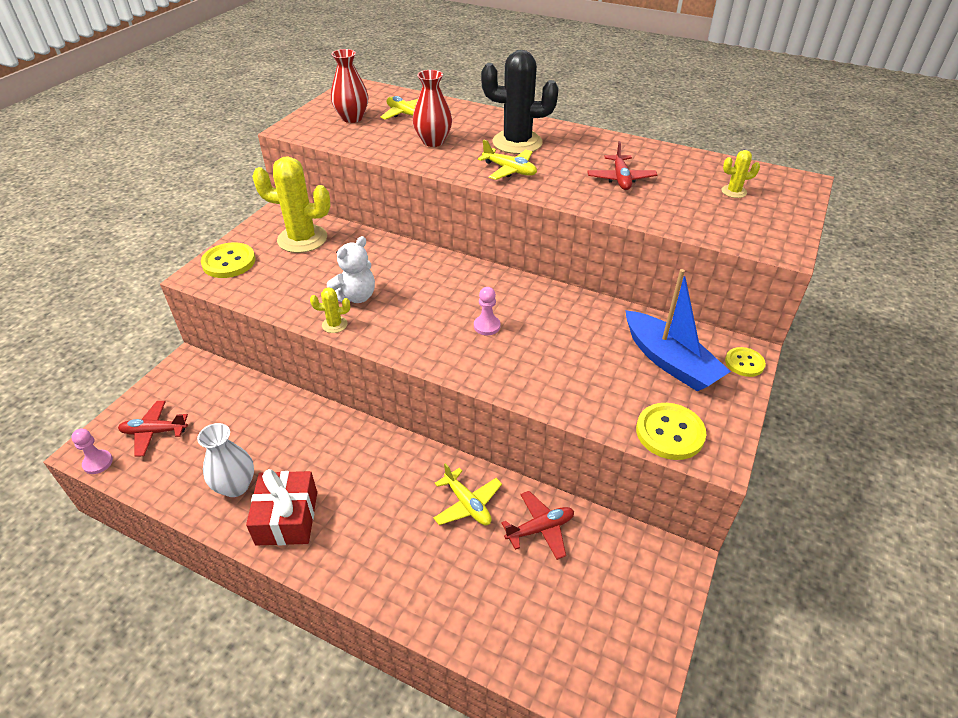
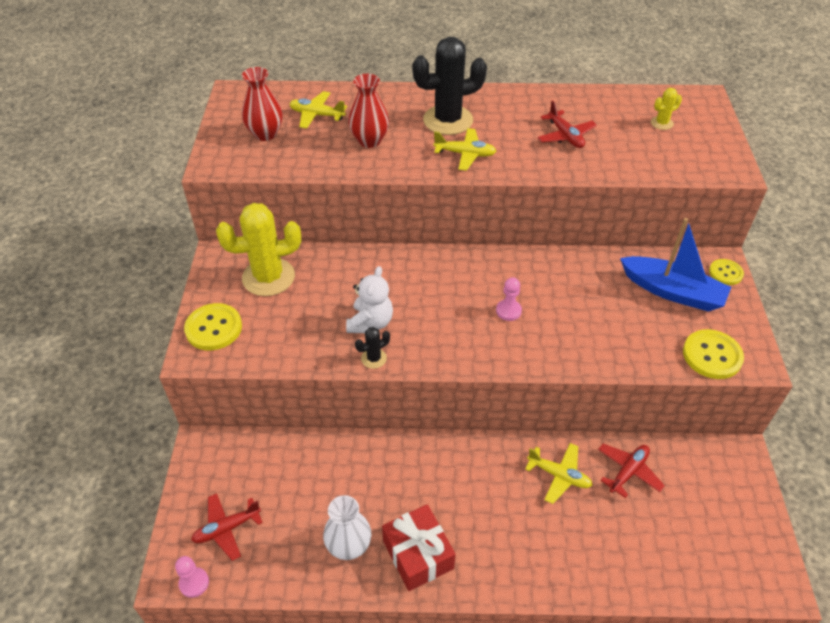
camera: 25 degrees left, 5 degrees up
(334, 325) = (374, 358): yellow cactus -> black cactus

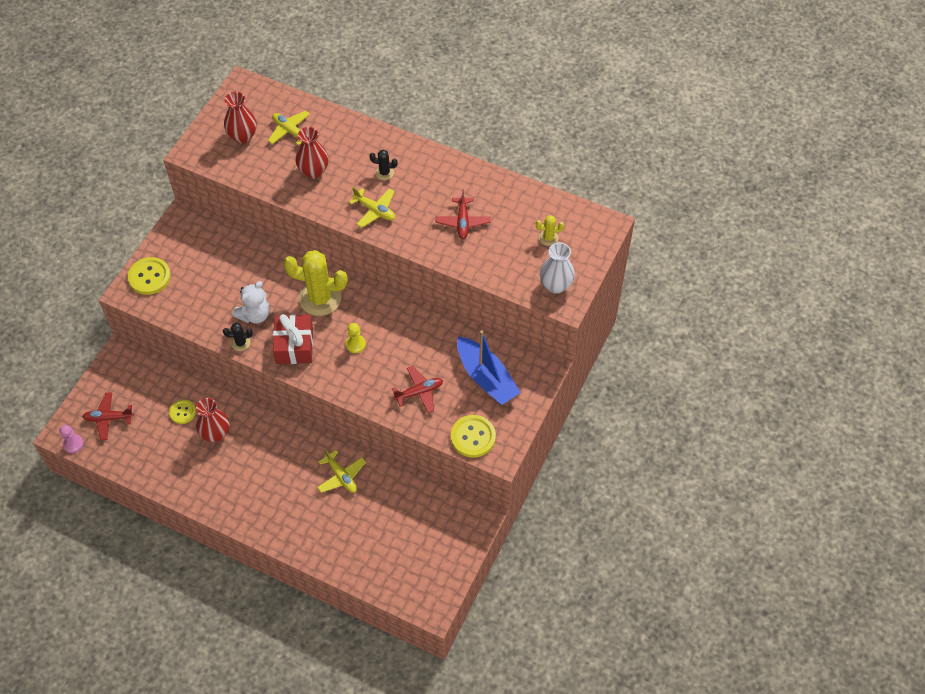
camera: 25 degrees right, 10 degrees up
(268, 277) = (206, 250): yellow cactus -> yellow cactus (320, 298)
(349, 546) = (176, 462): white vase -> white vase (555, 285)
(377, 489) = (215, 433): none -> red vase
(418, 554) = (216, 486): red gift -> red gift (294, 345)
(448, 120) = (384, 173): black cactus -> black cactus, size x0.45
(508, 311) = (355, 344): pink pawn -> yellow pawn
(628, 472) = (390, 494): red plane -> red plane (419, 392)
(725, 273) = (540, 379): yellow button -> yellow button (182, 412)

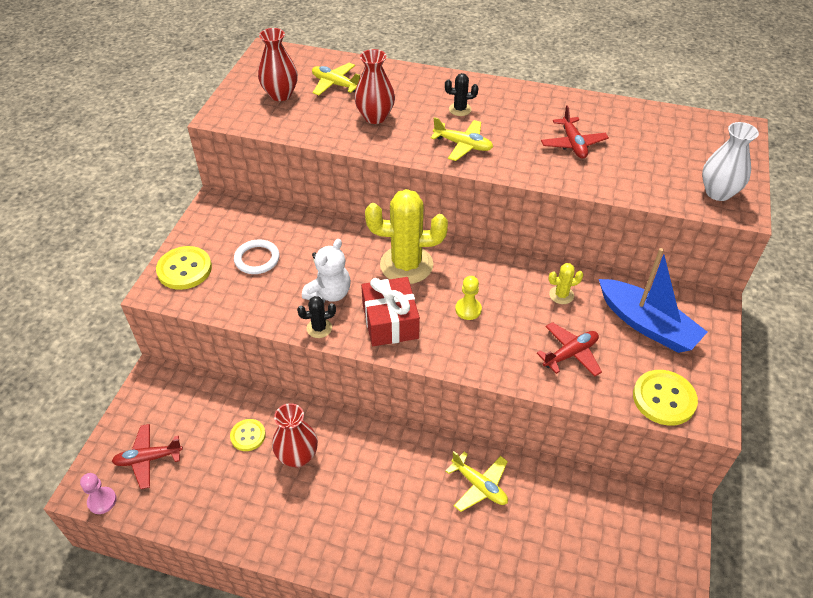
camera: 10 degrees left, 10 degrees down
(206, 276) = (257, 259): none -> white ring
(548, 238) = (681, 147): yellow cactus -> yellow cactus (561, 295)

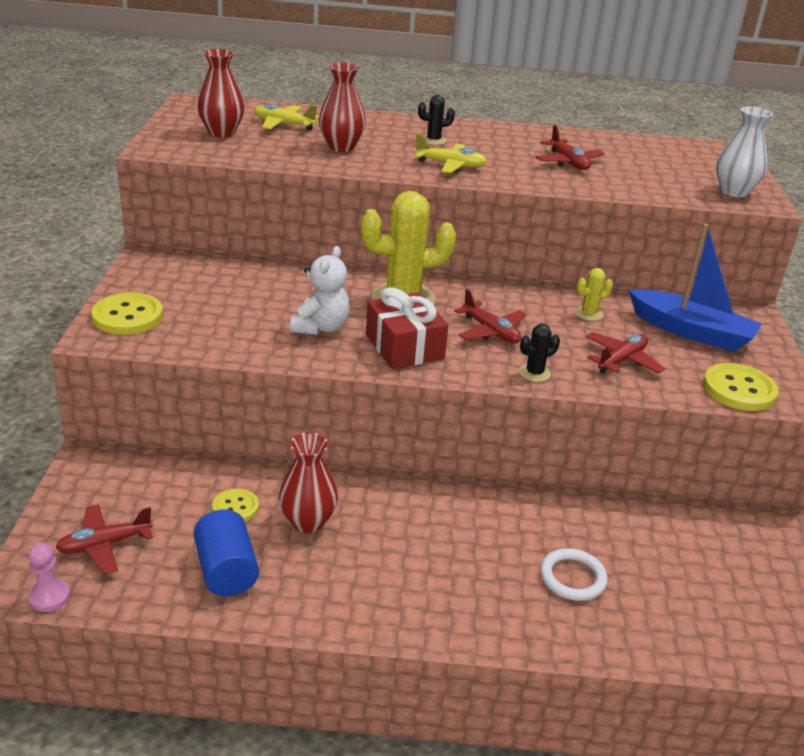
camera: 15 degrees left, 15 degrees down
(227, 495) = (226, 570): none -> blue cylinder
(257, 259) = (218, 303): white ring -> white ring (572, 578)
(319, 328) = (320, 358): black cactus -> black cactus (534, 373)
(468, 309) = (491, 331): yellow pawn -> red plane
(479, 486) = (544, 527): yellow plane -> none

